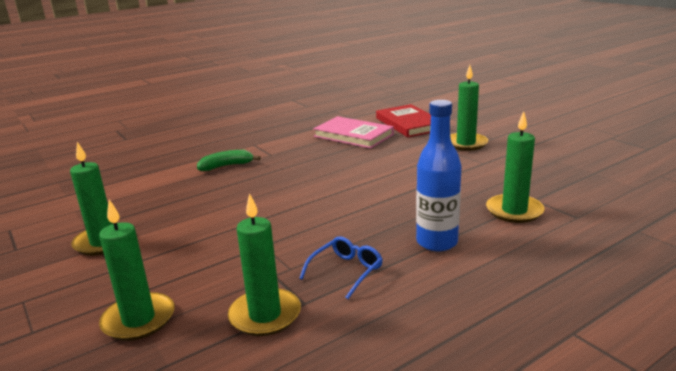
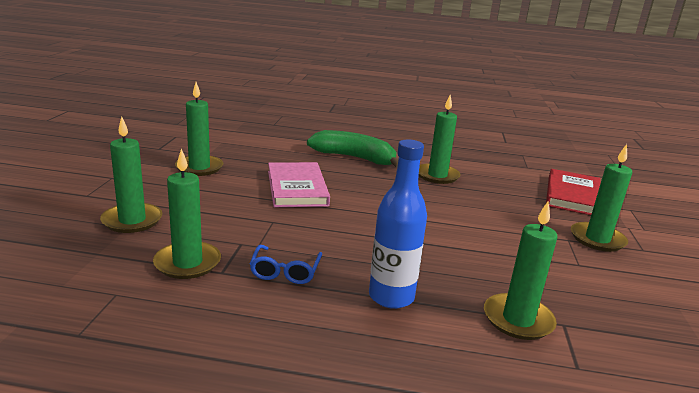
camera: 40 degrees right, 0 degrees up
(226, 166) = (354, 158): green banana -> green banana, size x1.70
(310, 150) = (437, 176): none -> green candle
(346, 271) = (285, 271): blue glasses -> blue glasses turned 105 degrees clockwise
(353, 135) = (497, 181): pink book -> pink book (297, 188)

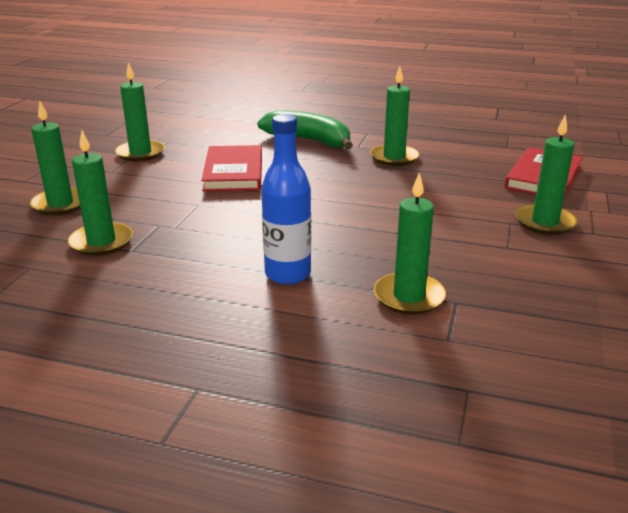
camera: 10 degrees right, 5 degrees up
(285, 271) = (192, 250): blue glasses -> none
(297, 188) = (233, 172): pink book -> red book

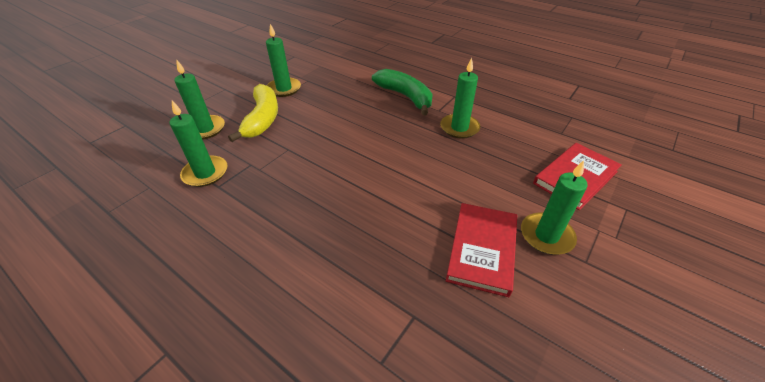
camera: 20 degrees right, 15 degrees up
(136, 183) = (263, 119): none -> yellow banana
(233, 172) = (332, 120): red book -> red book (482, 249)
(287, 274) = (304, 242): blue bottle -> none
(409, 297) = (379, 297): green candle -> none

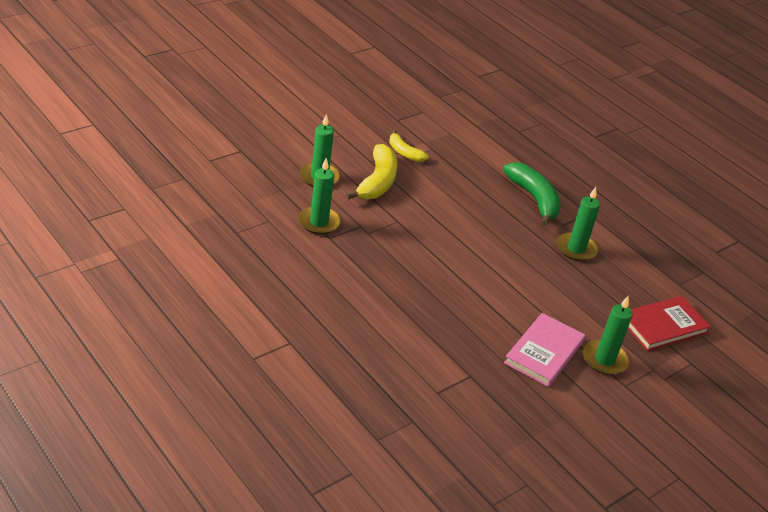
camera: 10 degrees right, 5 degrees down
(284, 89) = (404, 152): green candle -> yellow banana
(482, 249) = (544, 352): red book -> pink book

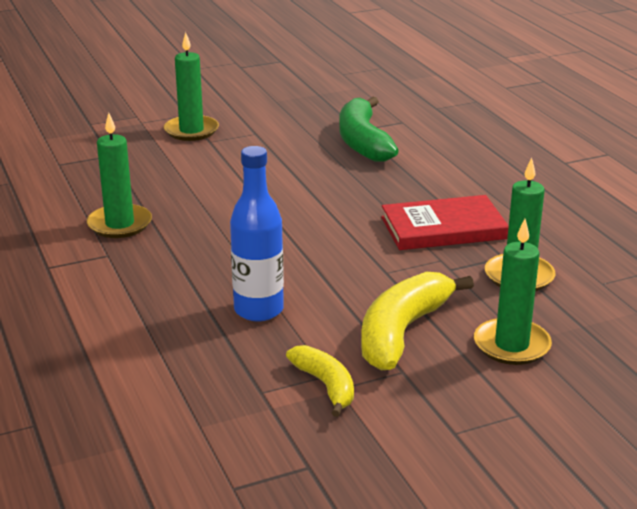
camera: 160 degrees left, 10 degrees down
(456, 191) = (258, 310): none -> blue bottle
(534, 199) = (124, 291): green banana -> green banana (362, 142)
(544, 352) = (259, 139): pink book -> none
(663, 326) = (86, 149): red book -> red book (443, 228)

